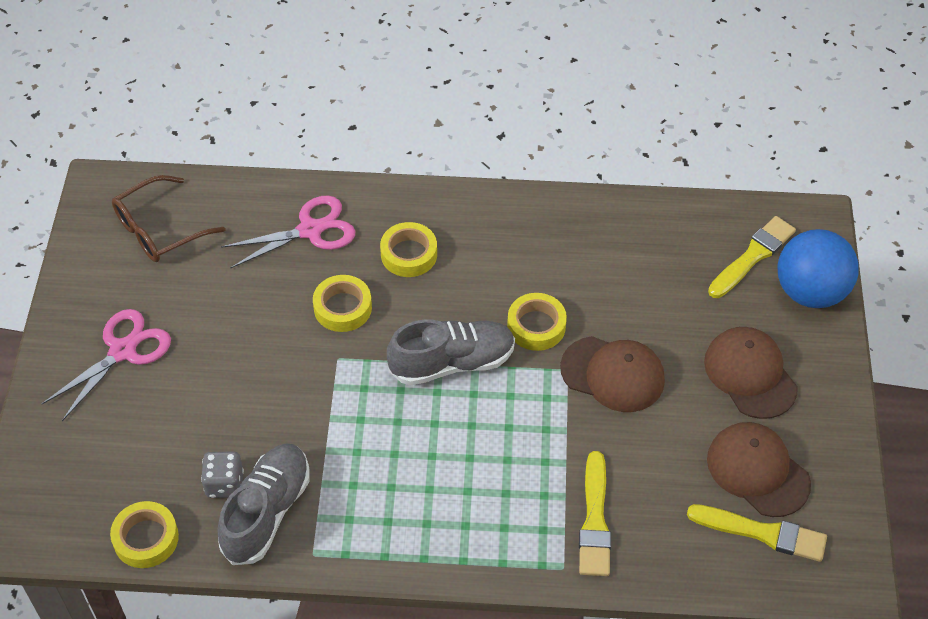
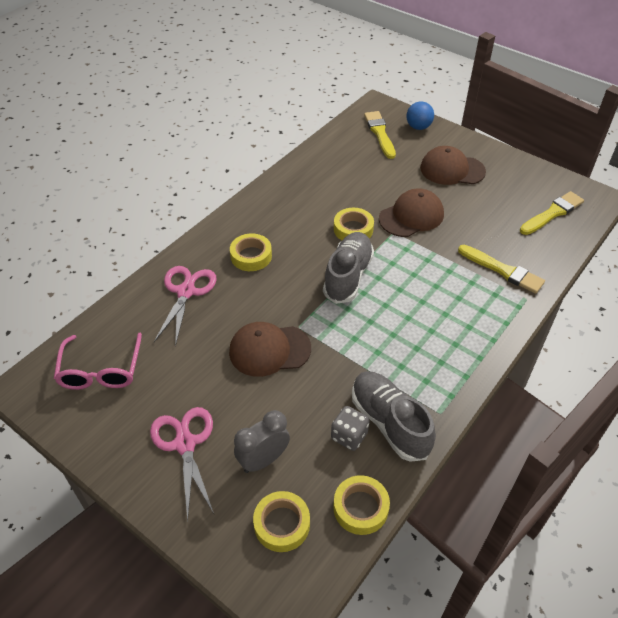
camera: 55 degrees left, 5 degrees down
(147, 425) = (263, 460): none -> grey clock
(159, 229) = (101, 370): brown glasses -> pink glasses
(342, 308) = (261, 305): yellow tape -> yellow tape (282, 524)
(757, 471) = (513, 196): brown cap -> brown cap (269, 350)
(810, 291) = (418, 127): blue ball -> blue ball, size x0.59

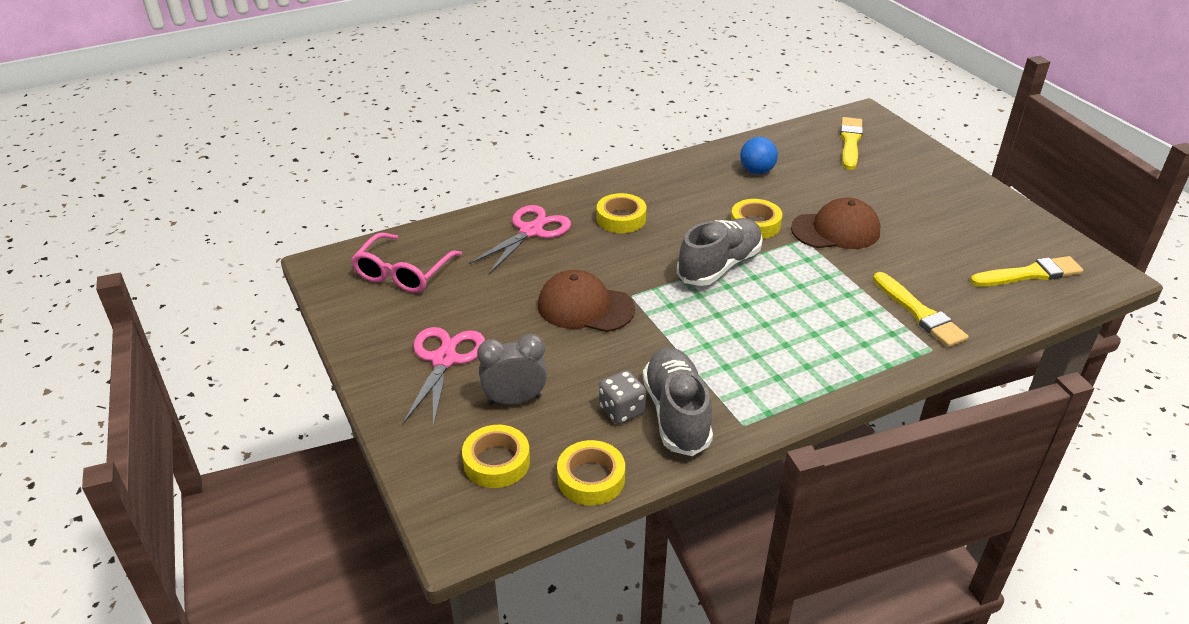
camera: 25 degrees right, 10 degrees down
(418, 127) = (904, 146): blue ball -> blue ball (756, 171)
(452, 170) = (920, 198): brown cap -> none

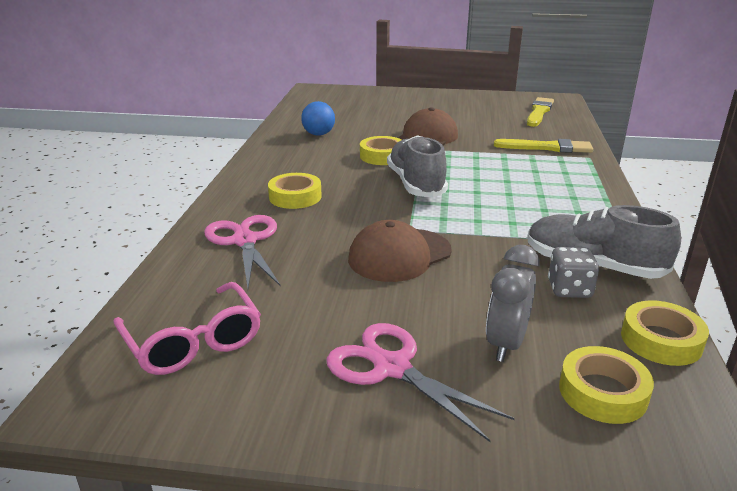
camera: 55 degrees left, 10 degrees down
(850, 142) = (335, 102): yellow brush -> none

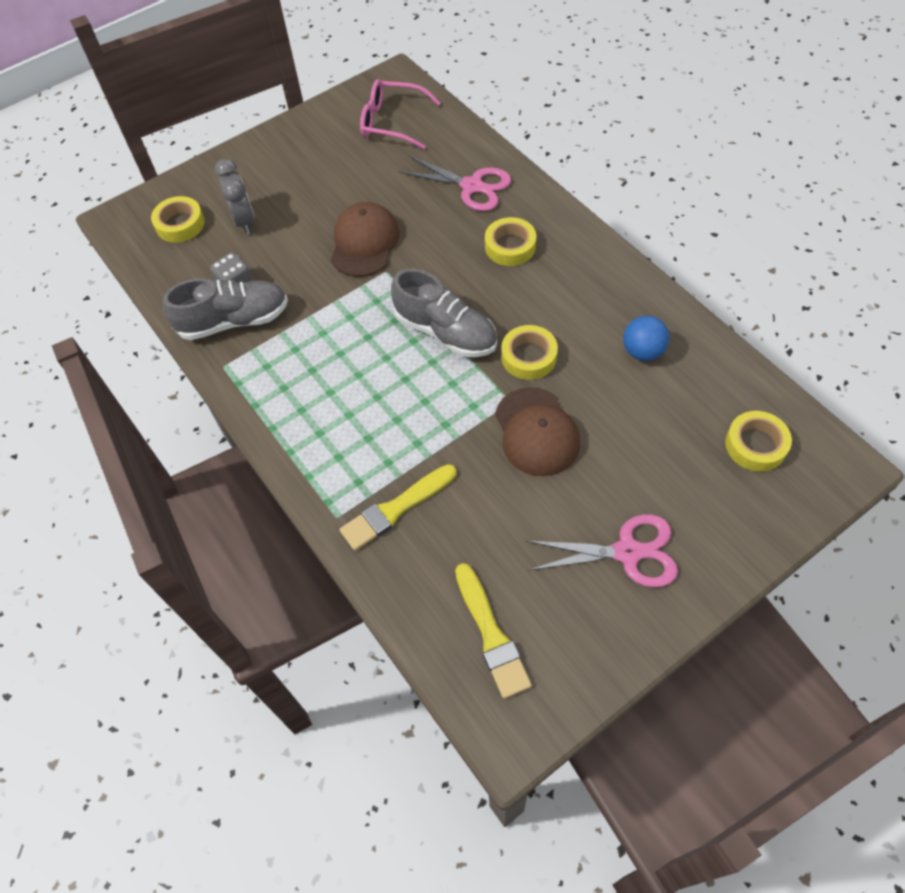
camera: 140 degrees right, 30 degrees up
(392, 368) = (287, 172): pink scissors -> pink scissors (627, 552)
(661, 340) = (164, 278): yellow tape -> yellow tape (755, 445)

